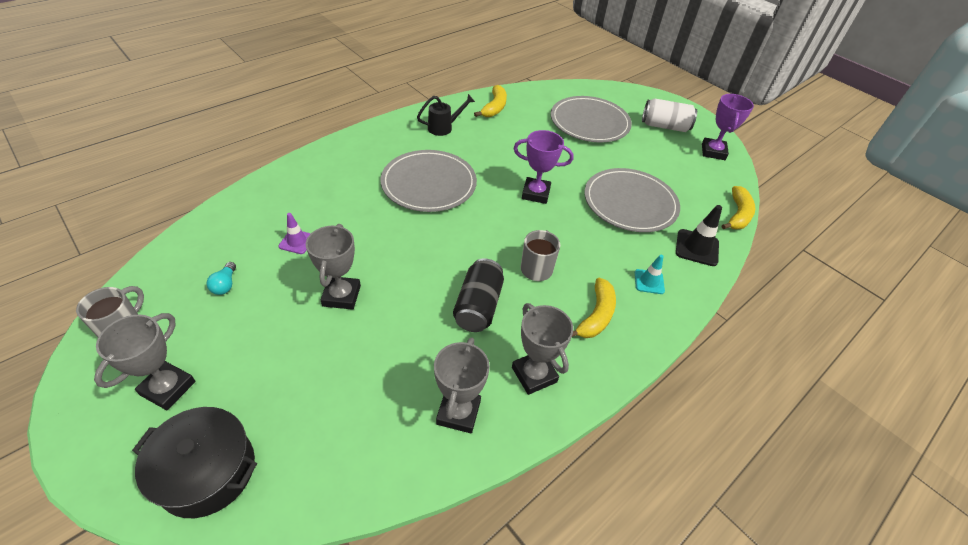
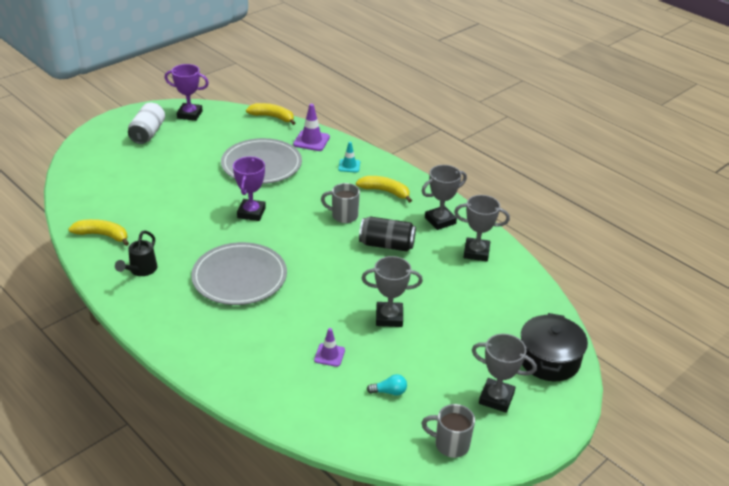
camera: 90 degrees left, 10 degrees down
(444, 127) = (140, 270): black watering can -> black watering can turned 135 degrees counterclockwise
(589, 122) = (138, 175): grey plate -> none
(697, 248) = (311, 141): black traffic cone -> purple traffic cone

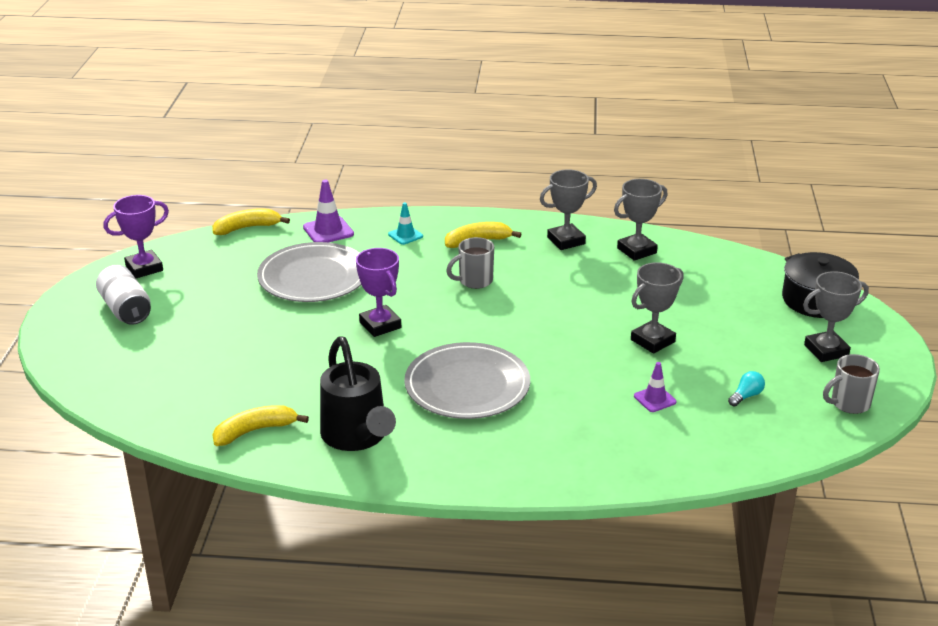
camera: 40 degrees left, 5 degrees down
(140, 270) = (357, 438): black watering can -> black watering can, size x1.76
(386, 245) = (554, 285): black can -> none
(440, 221) = (566, 241): grey trophy -> grey trophy turned 45 degrees clockwise

